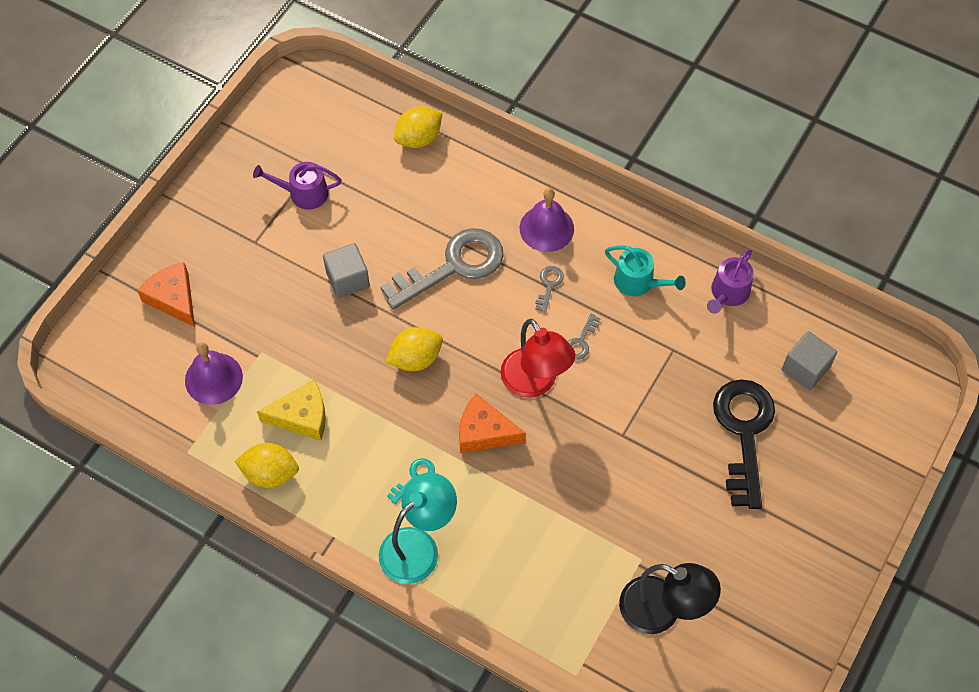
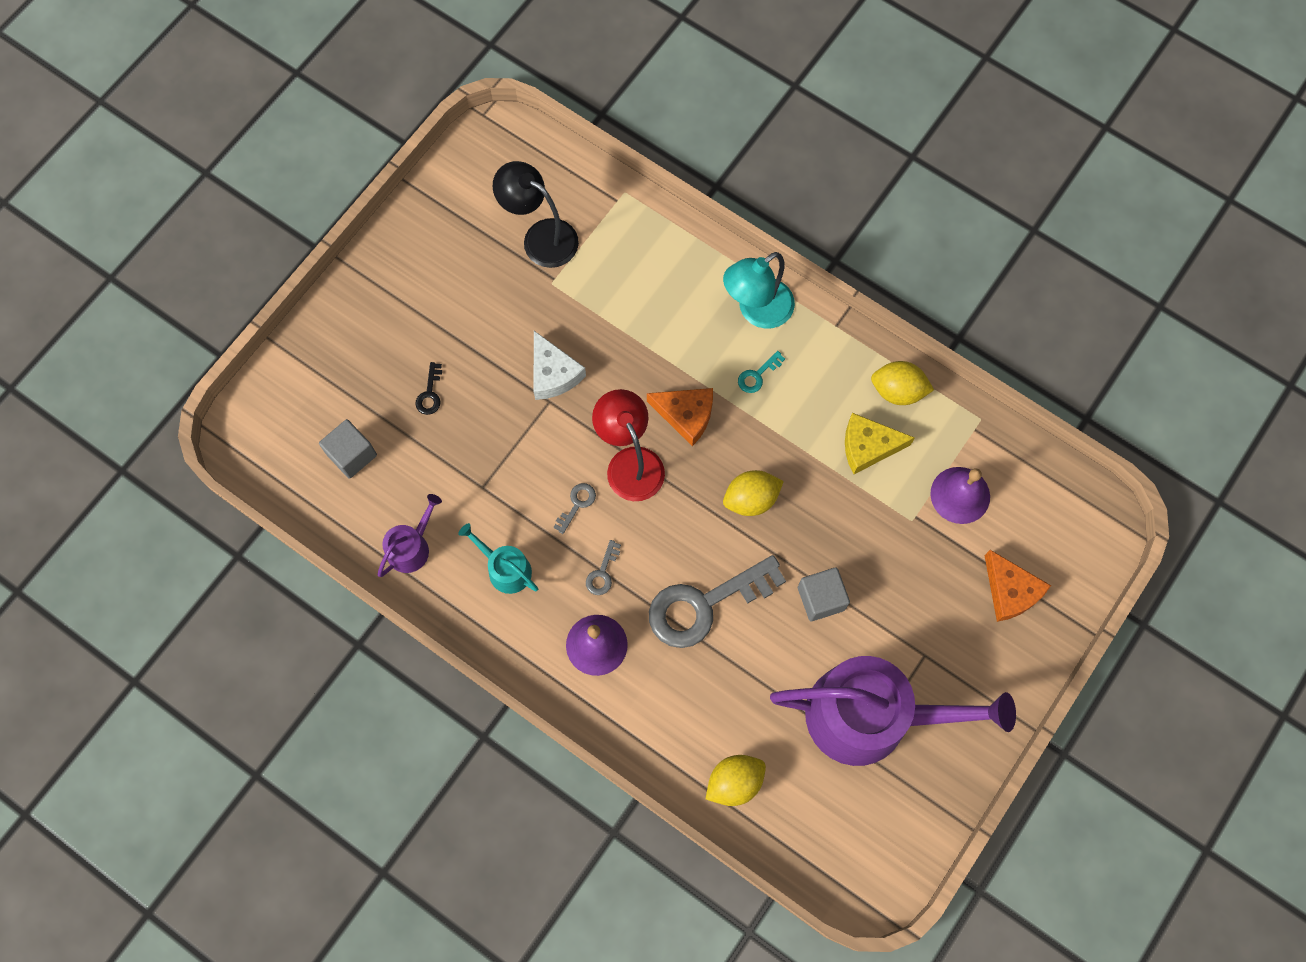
camera: 175 degrees left, 10 degrees up
(303, 193) = (871, 716): purple watering can -> purple watering can, size x2.29
(623, 462) = (553, 374): none -> white cheese
(743, 433) = (430, 393): black key -> black key, size x0.41

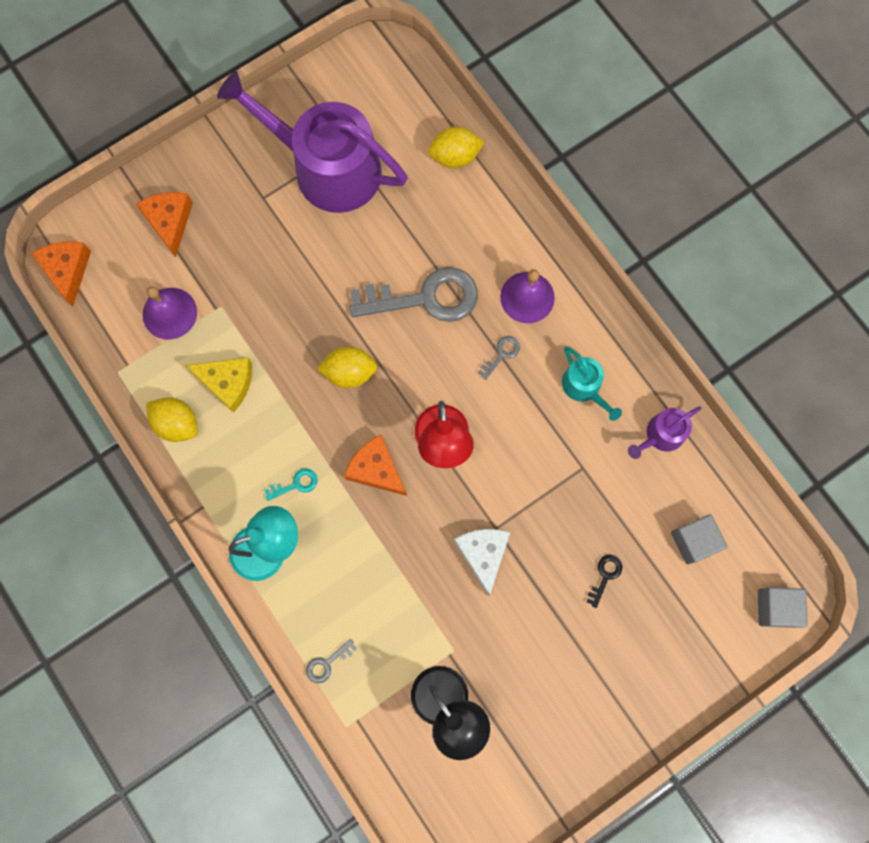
camera: 160 degrees left, 5 degrees up
(577, 504) = (503, 422): grey key -> grey key (327, 663)
(821, 598) = (326, 269): grey cube -> grey cube (775, 608)
(1086, 501) = (67, 270): none -> orange cheese

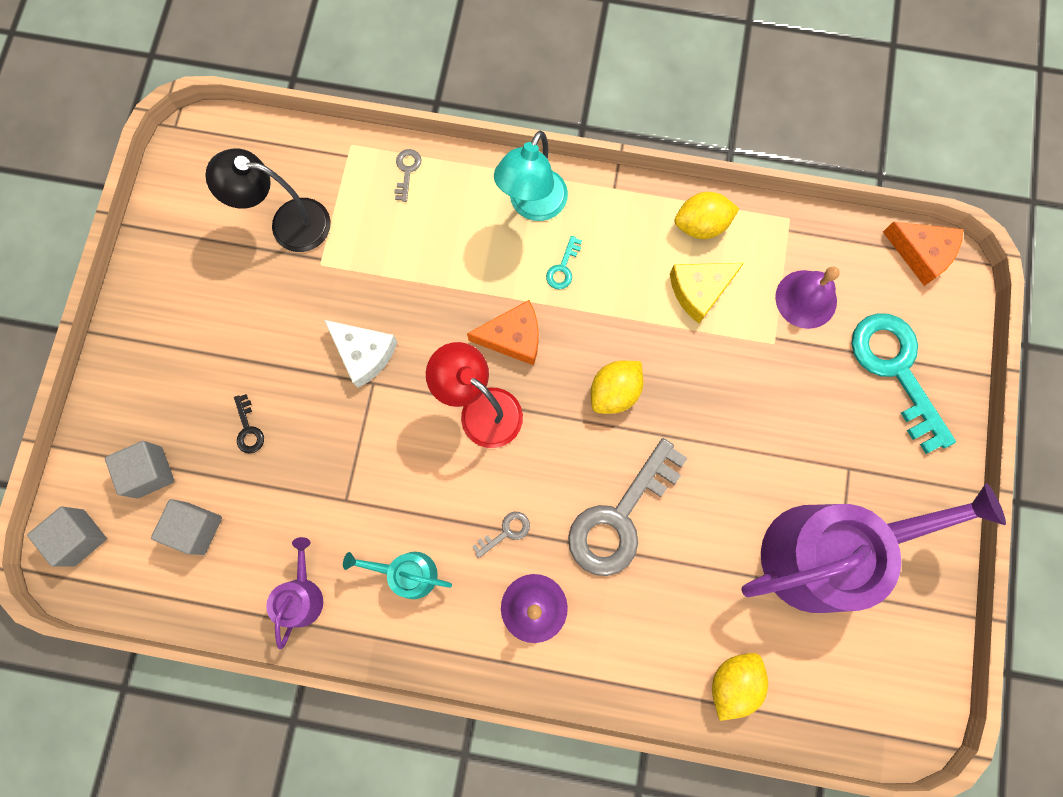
camera: 135 degrees right, 0 degrees up
(169, 222) = (895, 370): orange cheese -> turquoise key
(501, 354) = (506, 532): grey key -> grey key turned 120 degrees counterclockwise
(695, 609) = (150, 472): none -> grey cube

